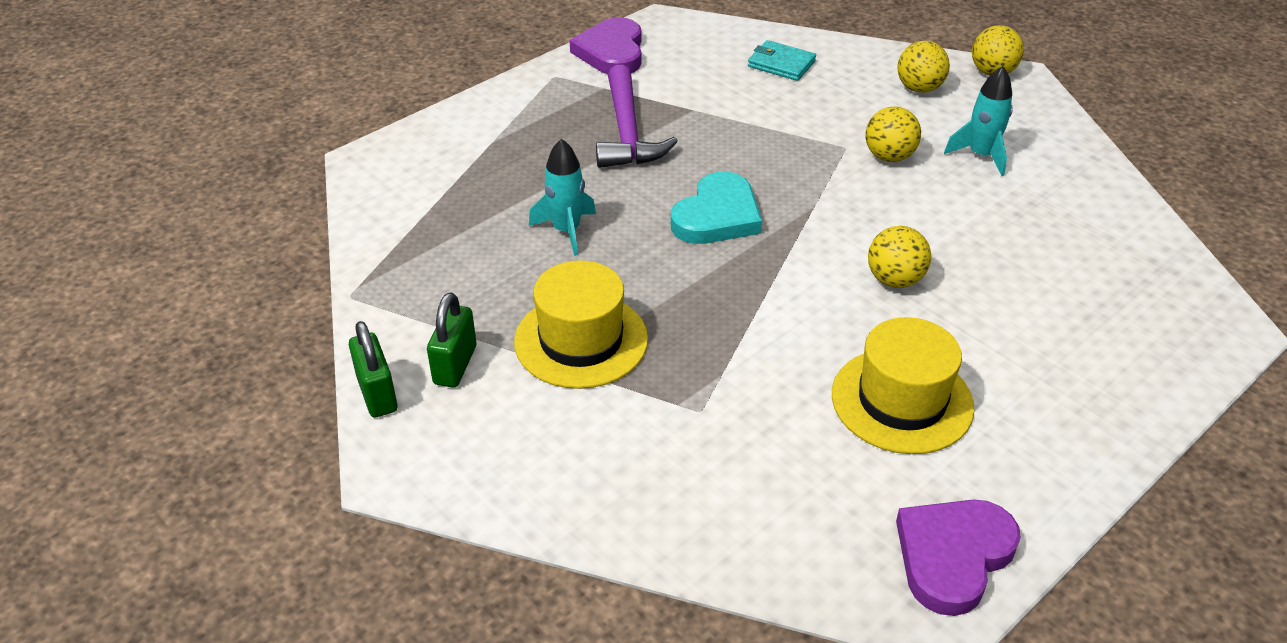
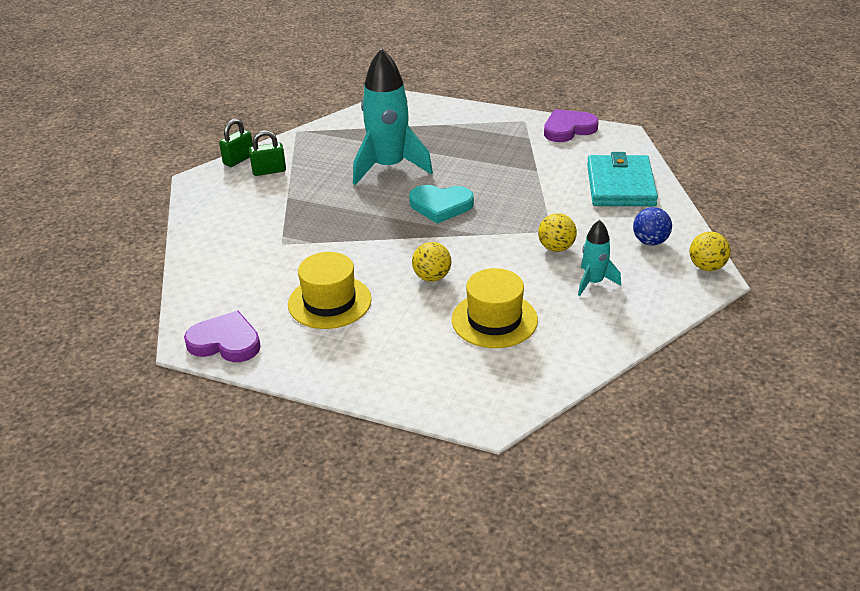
camera: 65 degrees right, 5 degrees down
(566, 230) = (389, 167): turquoise rocket -> turquoise rocket, size x1.99
(581, 340) = (308, 196): yellow hat -> yellow hat (494, 320)
(627, 132) = (492, 157): purple hammer -> none
(781, 64) = (620, 185): turquoise wallet -> turquoise wallet, size x1.97
(919, 88) = (650, 241): yellow ball -> blue ball

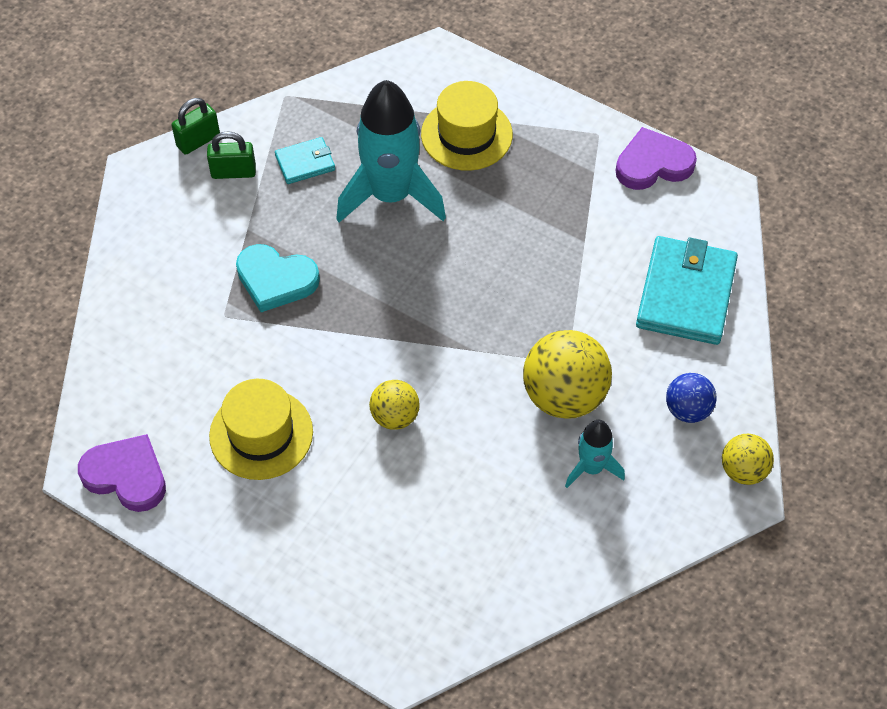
camera: 10 degrees right, 20 degrees up
(321, 160) = (305, 163): none -> turquoise wallet
(440, 206) = (439, 286): turquoise heart -> turquoise heart (276, 280)
(494, 320) = (451, 507): yellow hat -> yellow hat (466, 134)
(556, 248) = (564, 396): yellow ball -> yellow ball, size x1.76

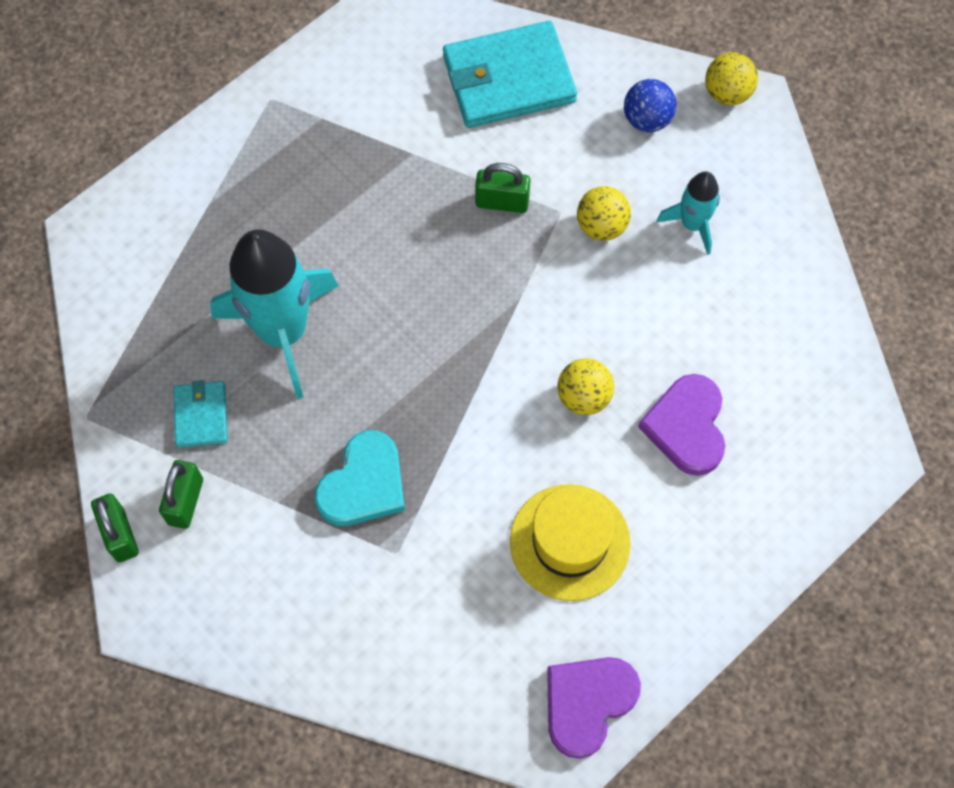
camera: 75 degrees left, 10 degrees up
(466, 134) = (223, 230): yellow hat -> none
(561, 316) = (502, 202): none -> green padlock
(564, 396) = (601, 226): yellow ball -> yellow ball, size x0.57
(653, 164) = (331, 59): purple heart -> purple heart (686, 427)
(686, 294) = (508, 79): turquoise wallet -> turquoise wallet turned 45 degrees counterclockwise

